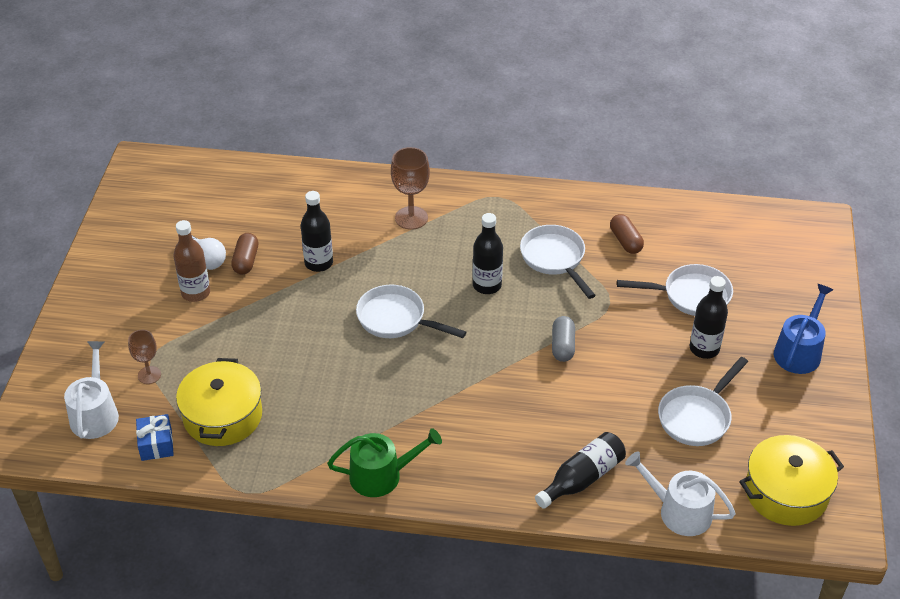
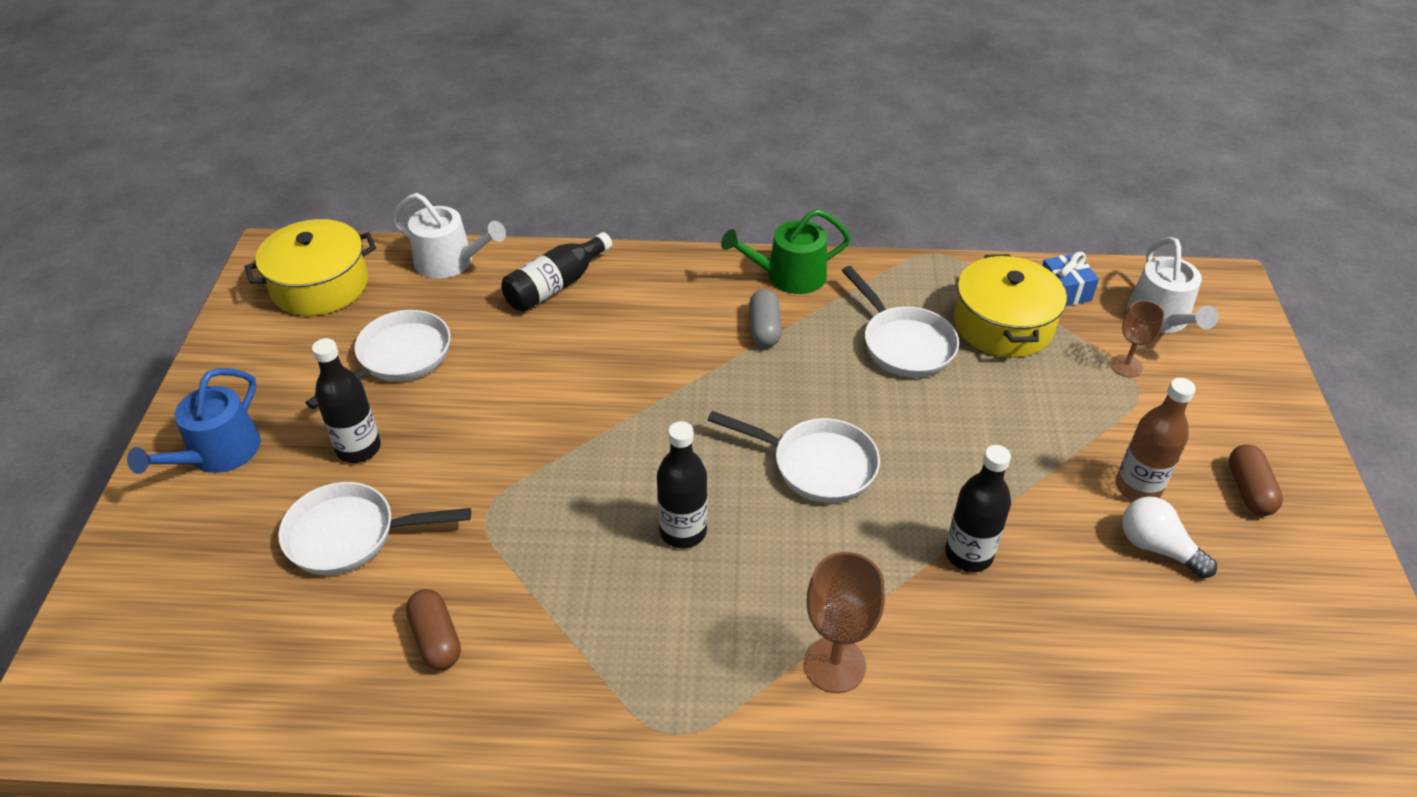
camera: 175 degrees right, 0 degrees up
(246, 261) = (1090, 551): brown capsule -> brown capsule (1248, 490)
(554, 259) = (568, 591): white pan -> white pan (904, 344)
(562, 346) = (566, 440): grey capsule -> grey capsule (764, 329)

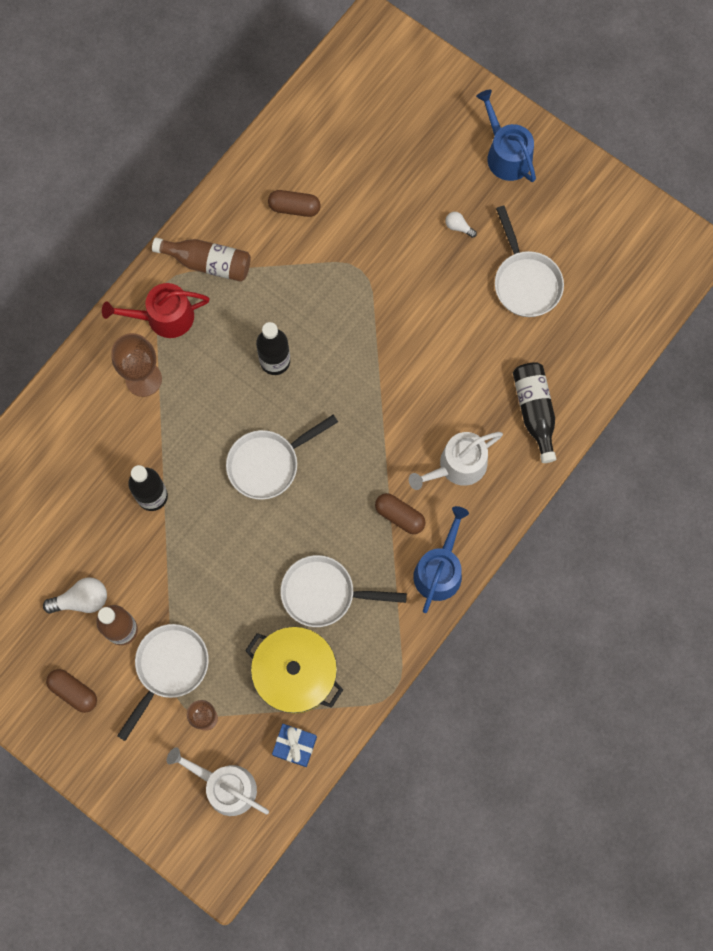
camera: 125 degrees right, 30 degrees up
(320, 285) = (636, 266): yellow pot -> none
(350, 535) = (393, 196): white pan -> white pan (169, 668)
(358, 448) = (458, 227): black bottle -> white light bulb
(450, 262) = (607, 358): white watering can -> white watering can (457, 466)
(599, 696) = (208, 263): none -> brown bottle
(725, 699) = (164, 317): none -> red watering can
(764, 329) = (399, 516): grey capsule -> brown capsule
(789, 276) = (439, 570): green watering can -> blue watering can

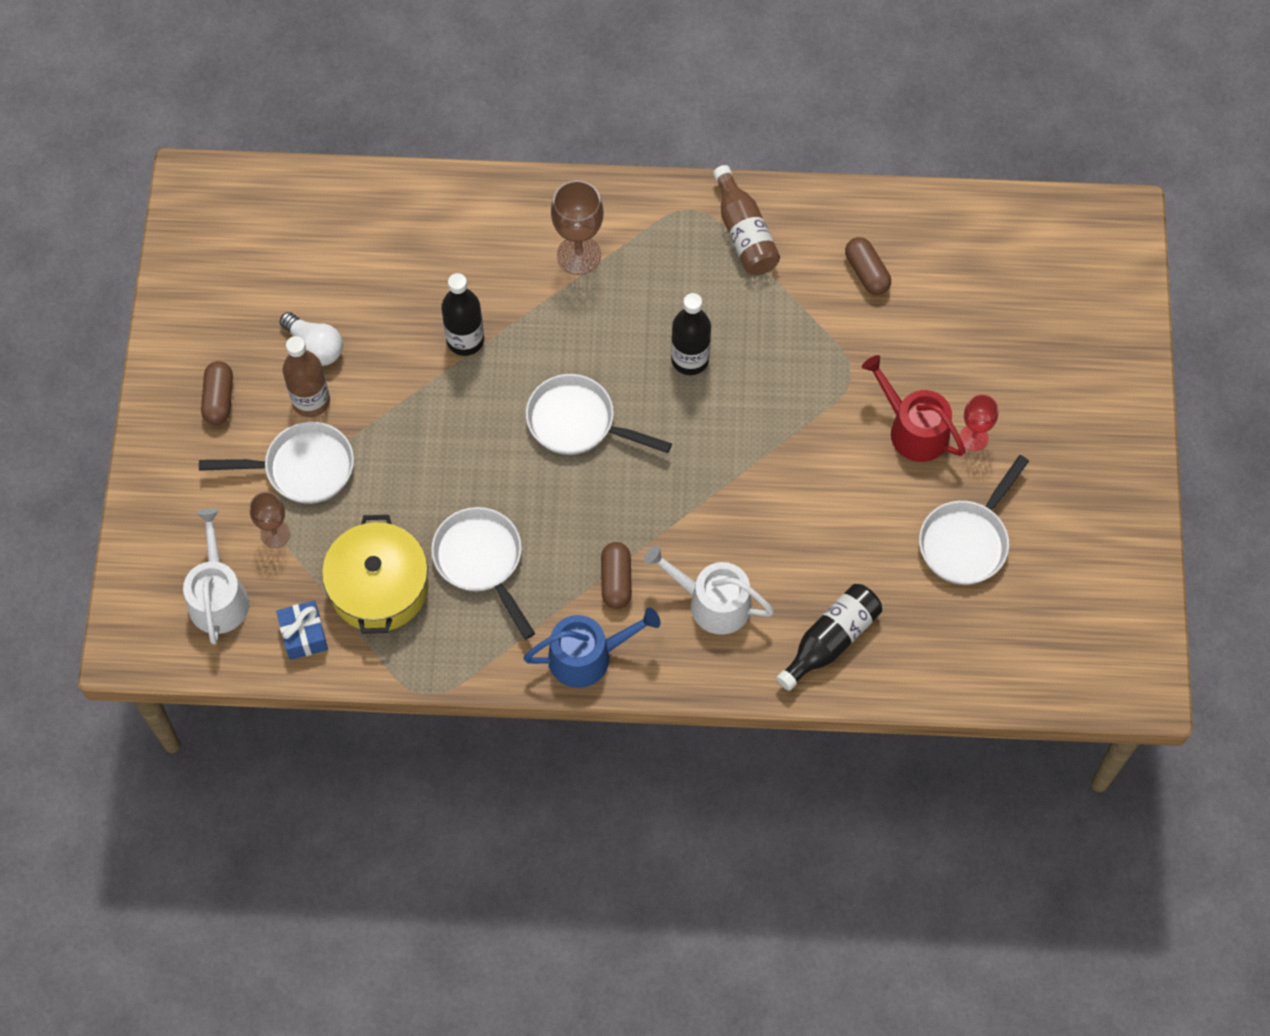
camera: 55 degrees right, 10 degrees down
(164, 317) = (656, 231): red watering can -> red watering can (913, 429)
(458, 227) = (973, 438): white light bulb -> red goblet
(506, 154) = (1093, 432): blue watering can -> none

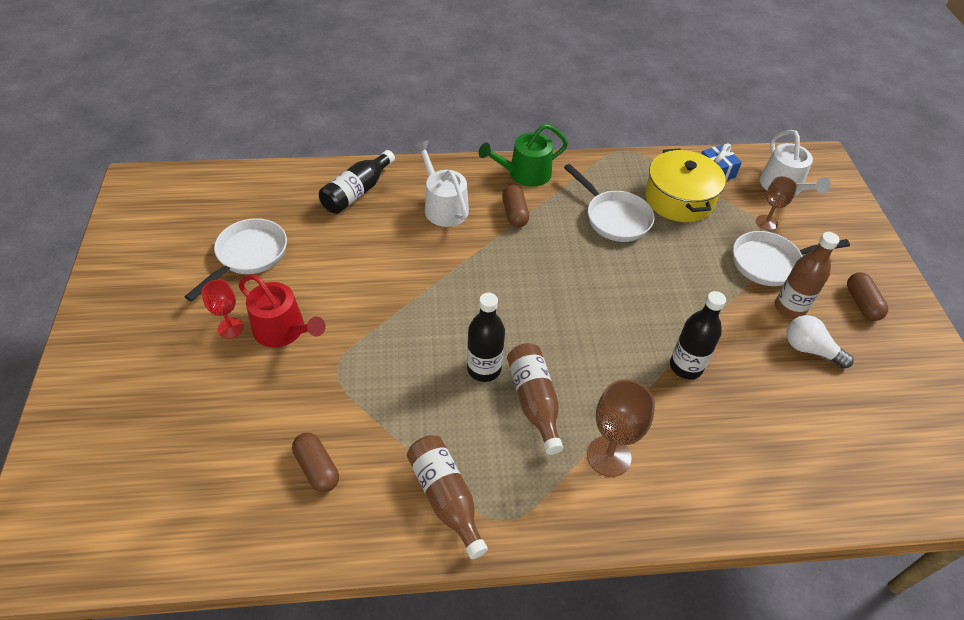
camera: 170 degrees right, 15 degrees down
(577, 423) = (569, 311): white pan -> none
(587, 656) = (525, 174): blue watering can -> green watering can
(642, 318) = (534, 401): none -> brown bottle
(712, 602) = (443, 206): white watering can -> white watering can turned 135 degrees counterclockwise

